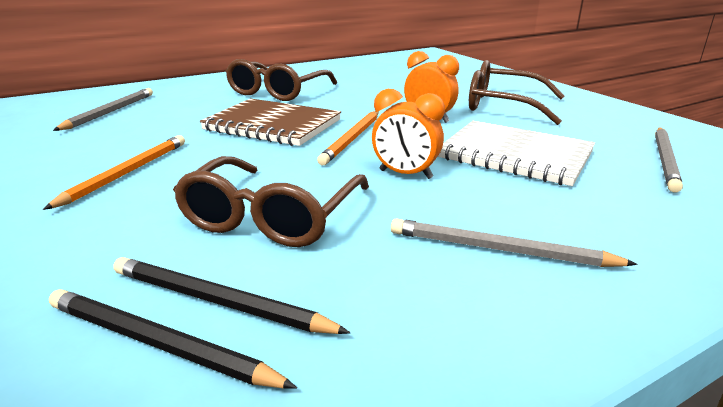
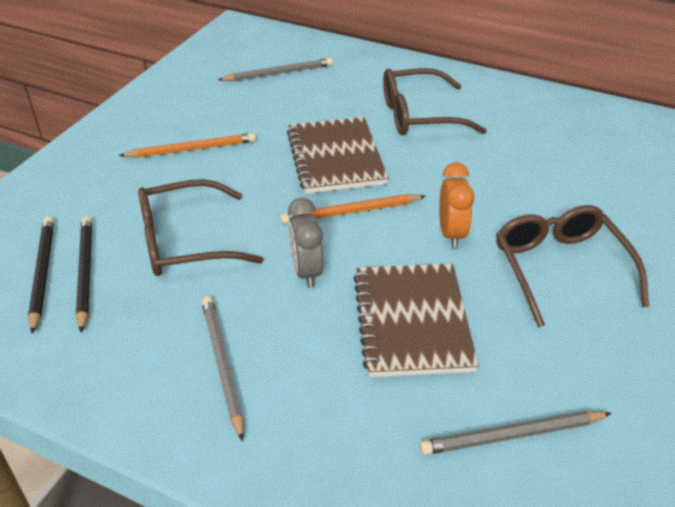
camera: 55 degrees right, 15 degrees up
(405, 174) = (306, 271): orange clock -> grey clock
(515, 155) = (412, 321): white notebook -> brown notebook

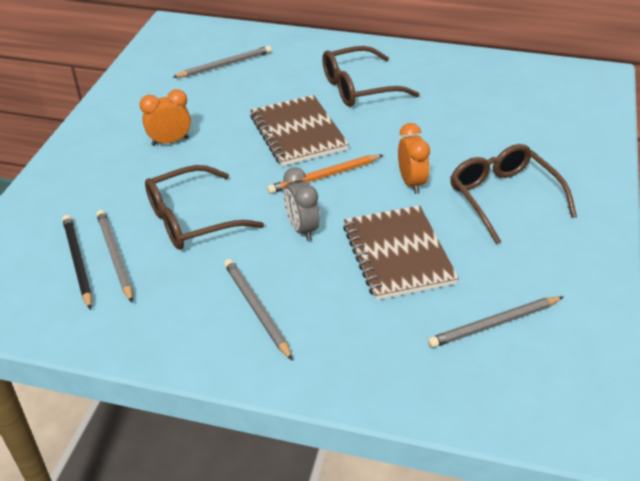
camera: 10 degrees left, 0 degrees up
(85, 272) = (115, 256): black pencil -> grey pencil
(192, 149) = (170, 141): orange pencil -> orange clock

